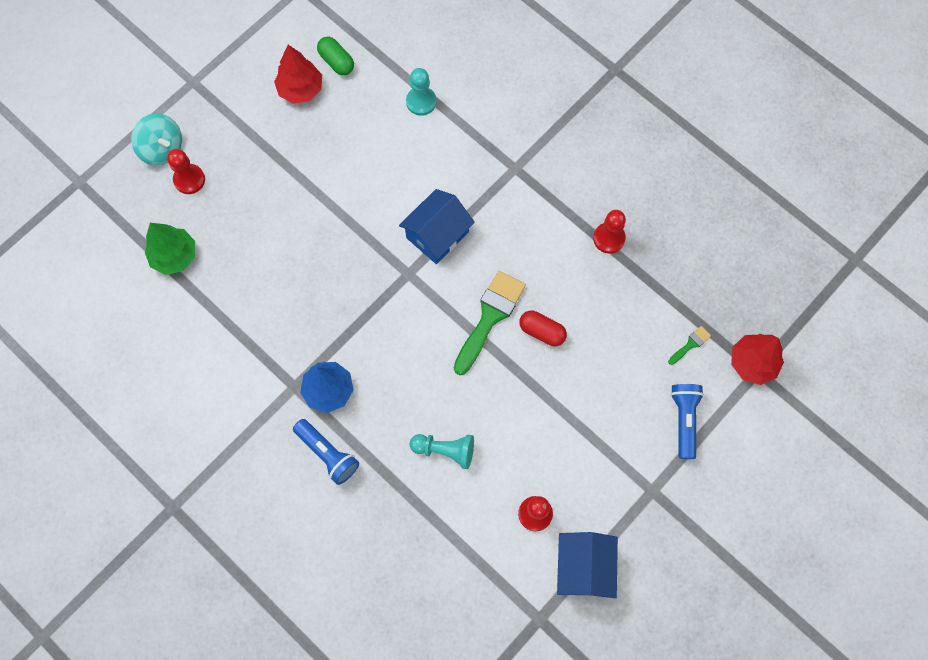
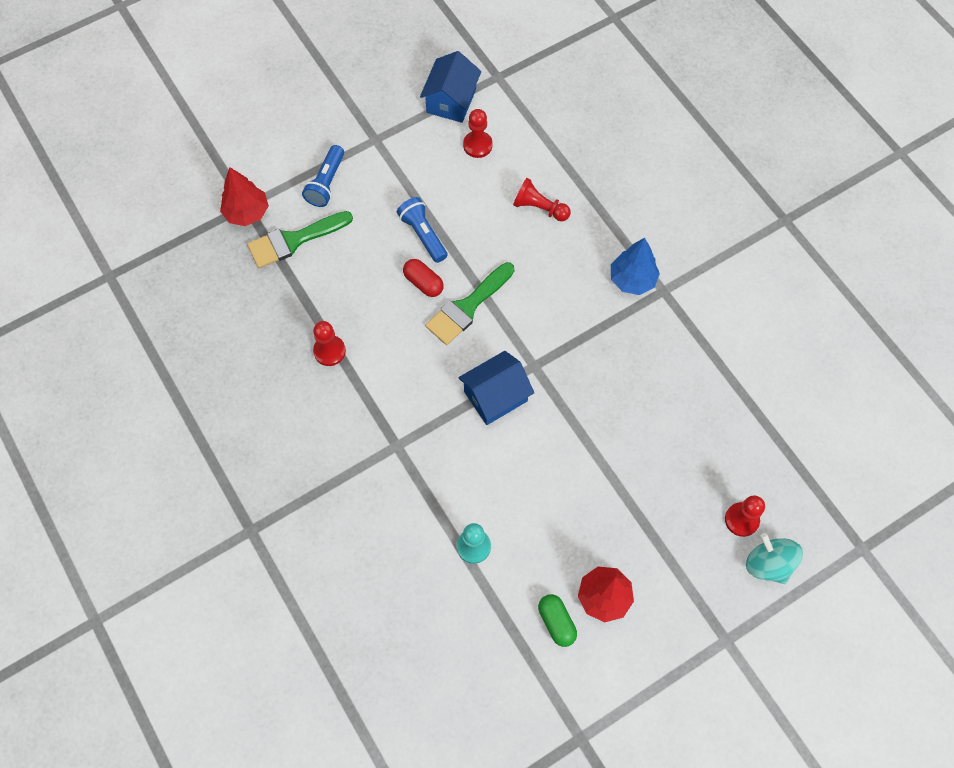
camera: 165 degrees left, 5 degrees down
(174, 256) = (764, 440): green tree -> none
(327, 454) = (643, 229): blue flashlight -> blue flashlight (423, 235)
(445, 450) = (539, 208): turquoise pawn -> red pawn
(690, 344) = (294, 240): green brush -> green brush, size x2.24

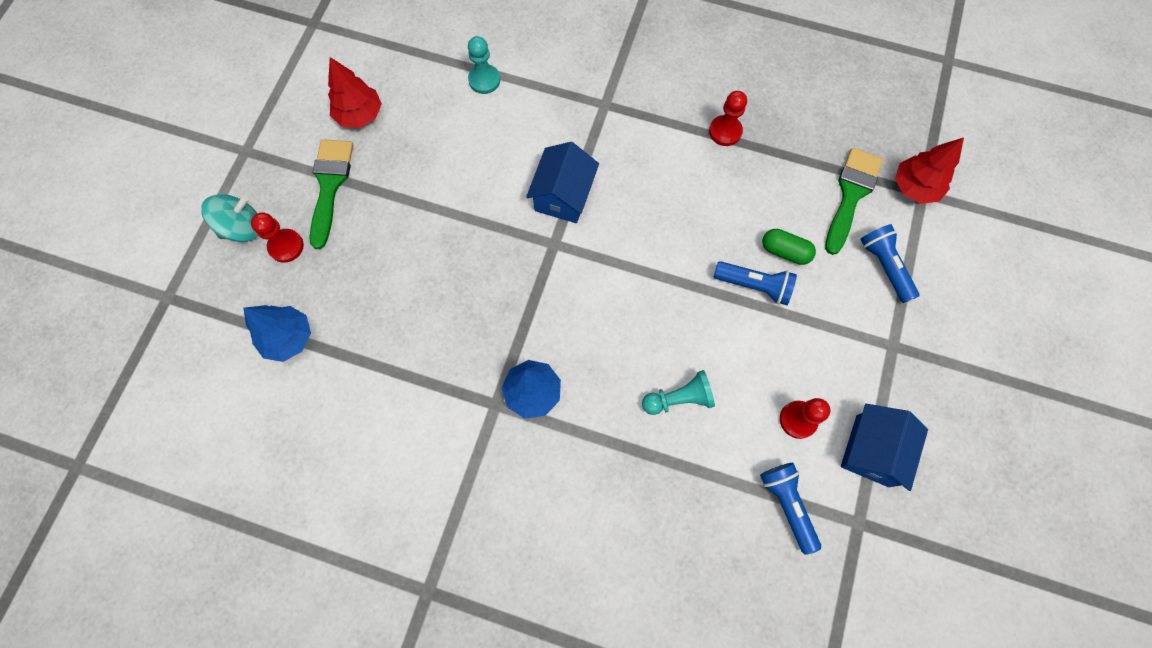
camera: 140 degrees right, 5 degrees up
(423, 283) = (710, 243): red capsule -> none
(451, 101) = (872, 450): blue house -> blue house turned 45 degrees clockwise
(467, 307) = (654, 250): green brush -> green brush (330, 185)
(529, 112) = (787, 504): none -> blue flashlight
(539, 208) = (679, 398): red pawn -> turquoise pawn
(556, 622) = (383, 76): green capsule -> green capsule (785, 251)
(768, 564) = (243, 228): turquoise spinning top -> turquoise spinning top turned 45 degrees counterclockwise
(782, 442) = (289, 338): none -> blue tree

